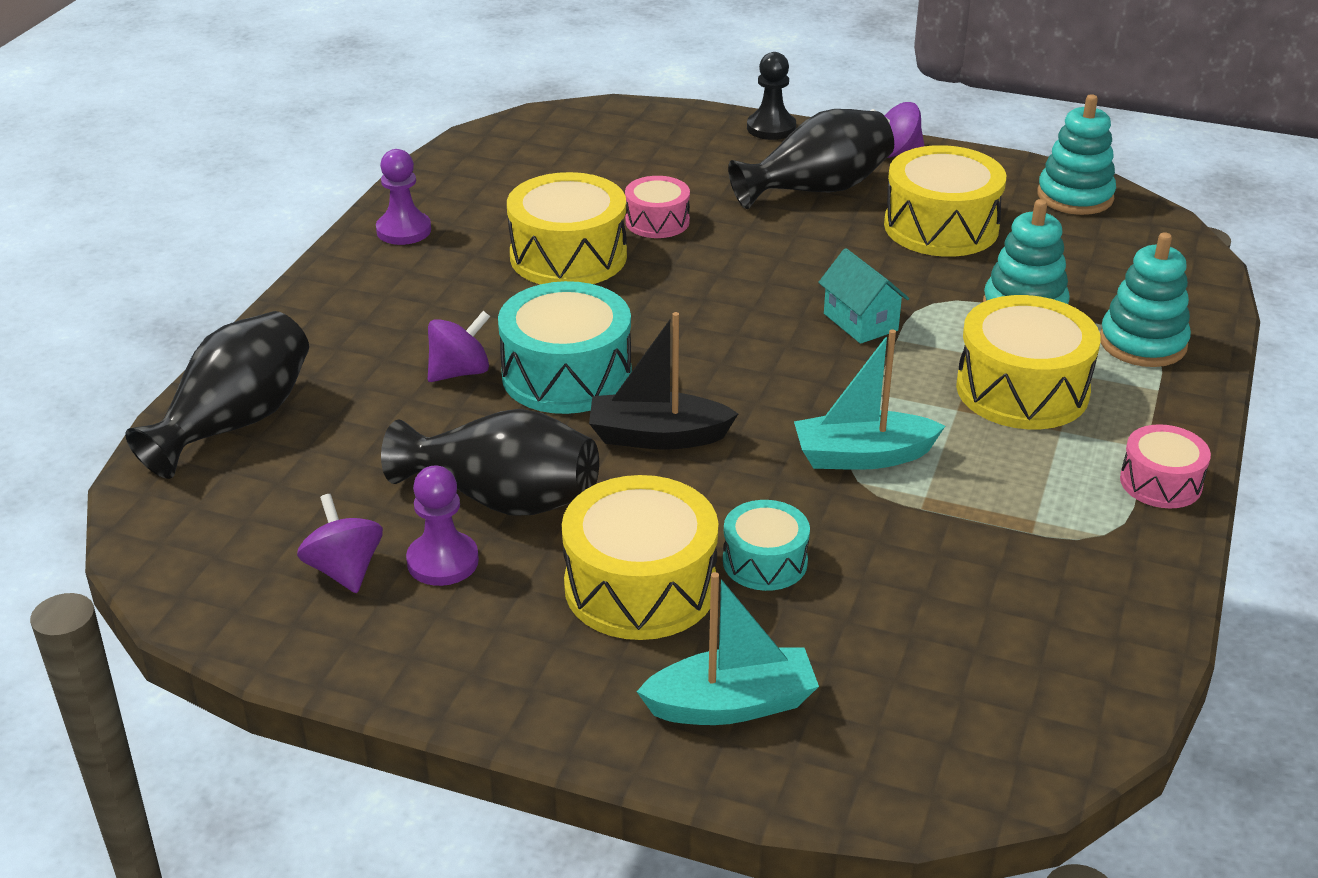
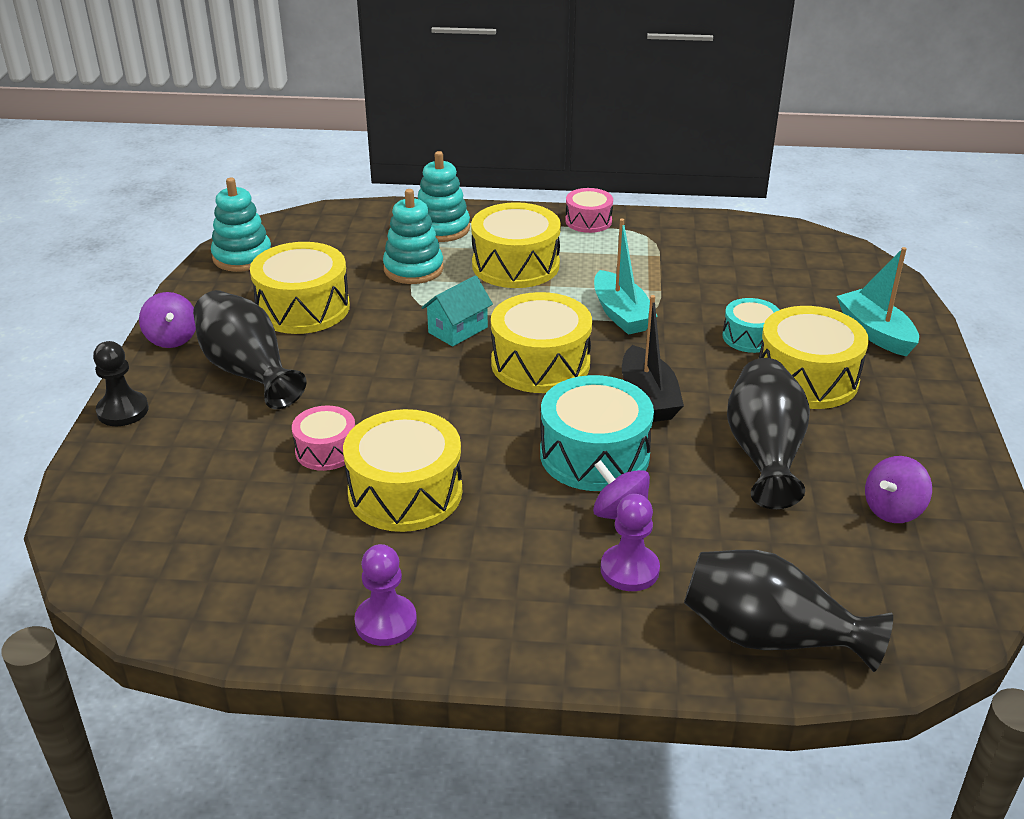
camera: 105 degrees left, 0 degrees up
(442, 561) = (848, 465): purple pawn -> purple pawn (629, 570)
(763, 369) = (540, 363): none -> yellow drum

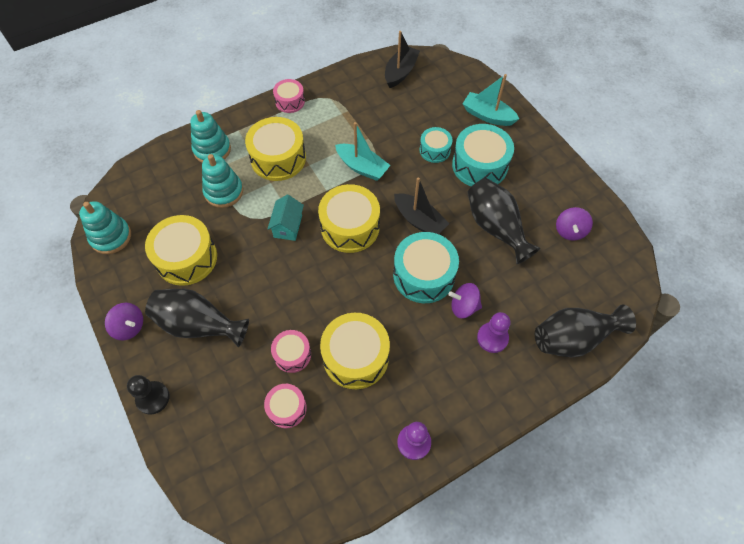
camera: 35 degrees left, 25 degrees up
(260, 498) = (287, 408): none -> pink drum
(778, 245) = (400, 72): none -> black boat
(807, 378) = (479, 165): yellow drum -> turquoise drum

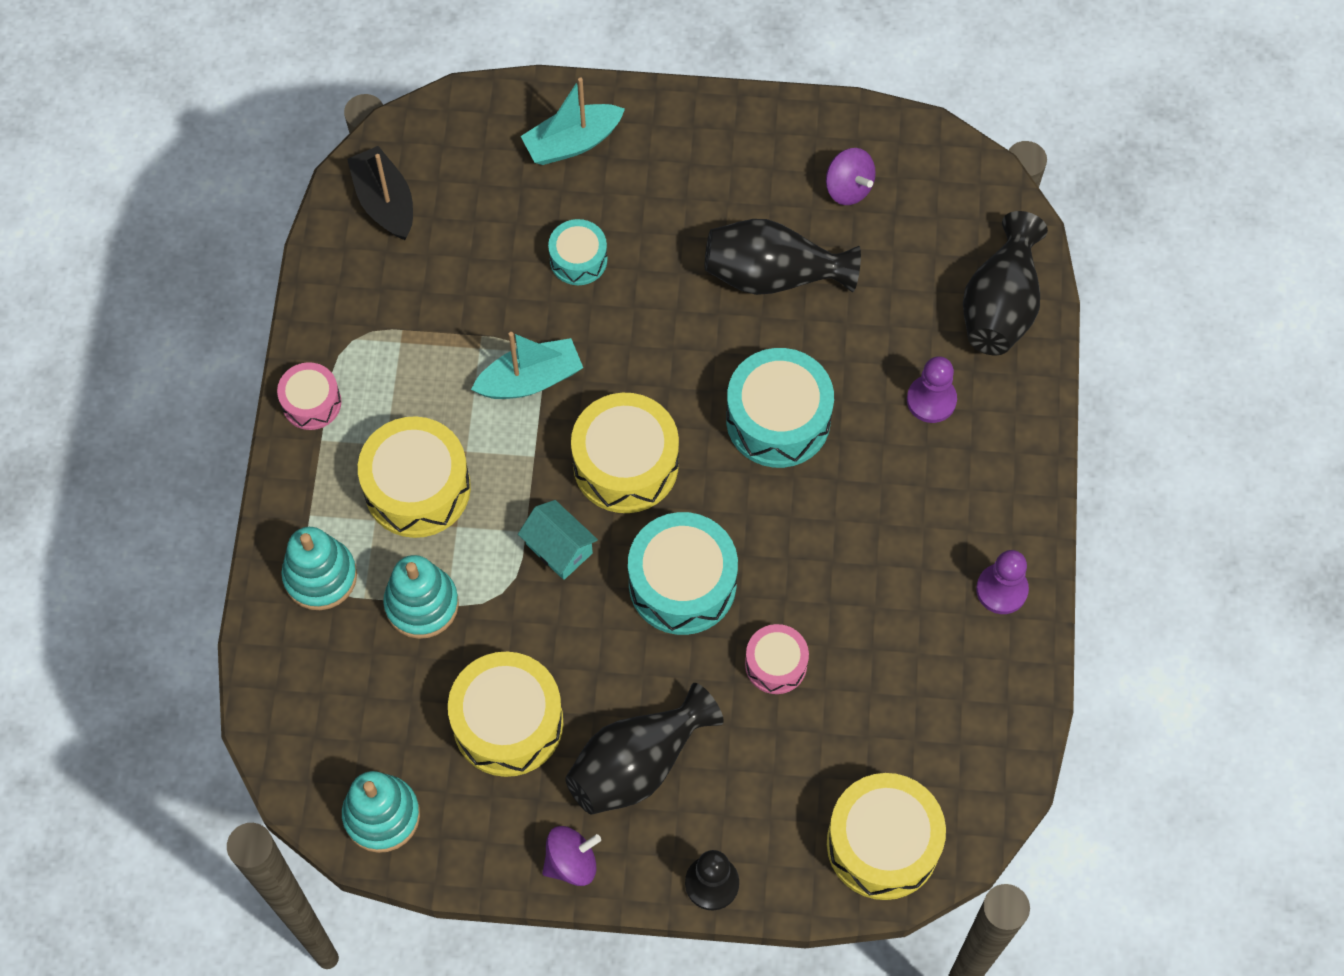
camera: 55 degrees left, 5 degrees up
(287, 408) = (849, 716): pink drum -> none
(355, 357) = (837, 585): yellow drum -> yellow drum (882, 844)
(419, 220) = (685, 365): black boat -> none
(464, 307) = (862, 402): purple spinning top -> none
(479, 165) = (653, 219): turquoise drum -> turquoise drum (682, 583)

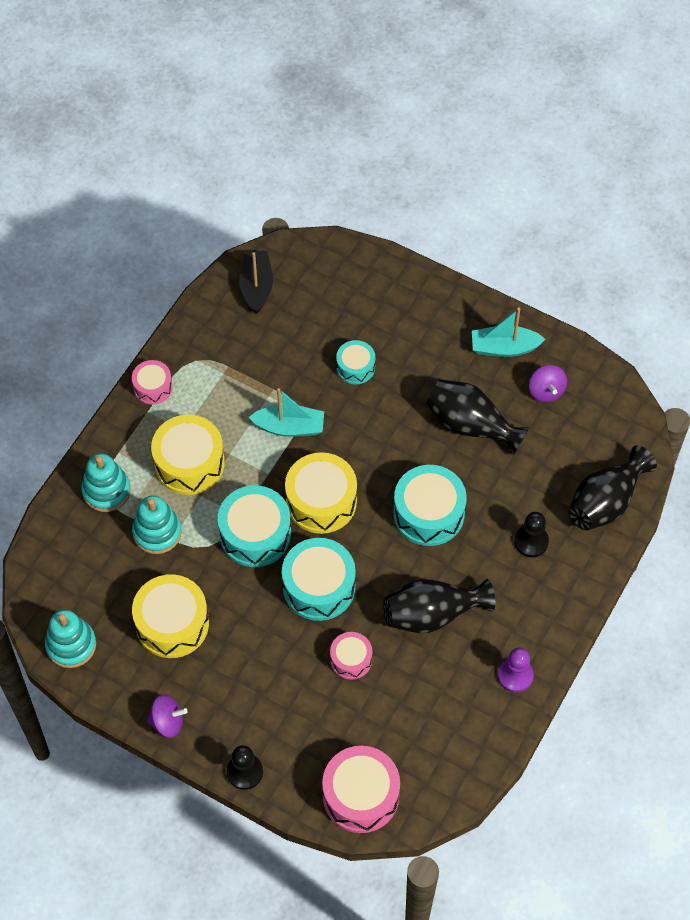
camera: 25 degrees right, 5 degrees down
(559, 548) = (255, 534): turquoise house -> turquoise drum
(572, 142) = (388, 296): turquoise boat -> turquoise boat (504, 348)
(638, 764) = (237, 682): black vase -> black vase (432, 614)
(882, 844) = (361, 795): yellow drum -> pink drum
(931, 400) = (531, 542): purple pawn -> black pawn

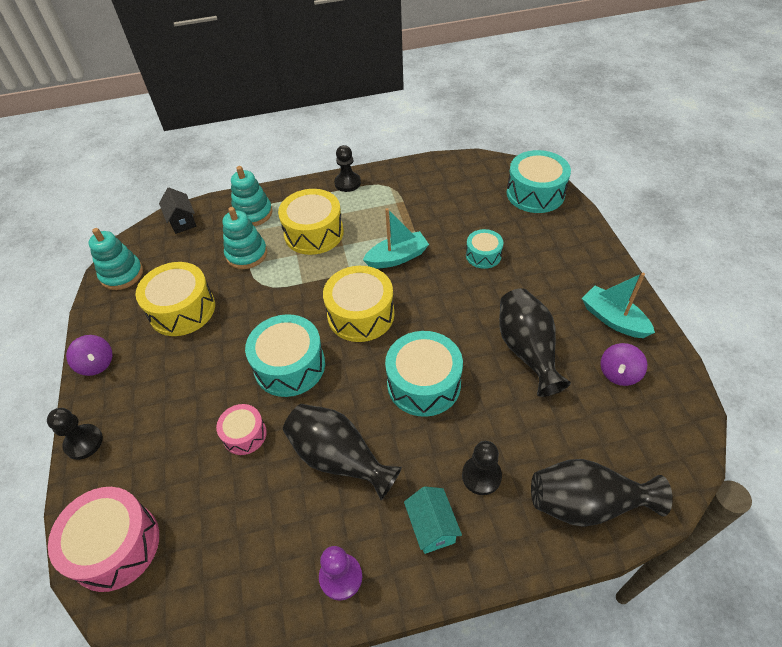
camera: 50 degrees right, 10 degrees down
(49, 554) = (182, 221): none -> black house
(153, 387) = (347, 183): pink drum -> black pawn
(255, 534) = (296, 300): turquoise drum -> turquoise drum (535, 193)
(256, 286) = (473, 174): black boat -> none
(289, 427) = (397, 257): turquoise boat -> turquoise boat turned 75 degrees counterclockwise
(535, 599) = (432, 527): none -> turquoise house

